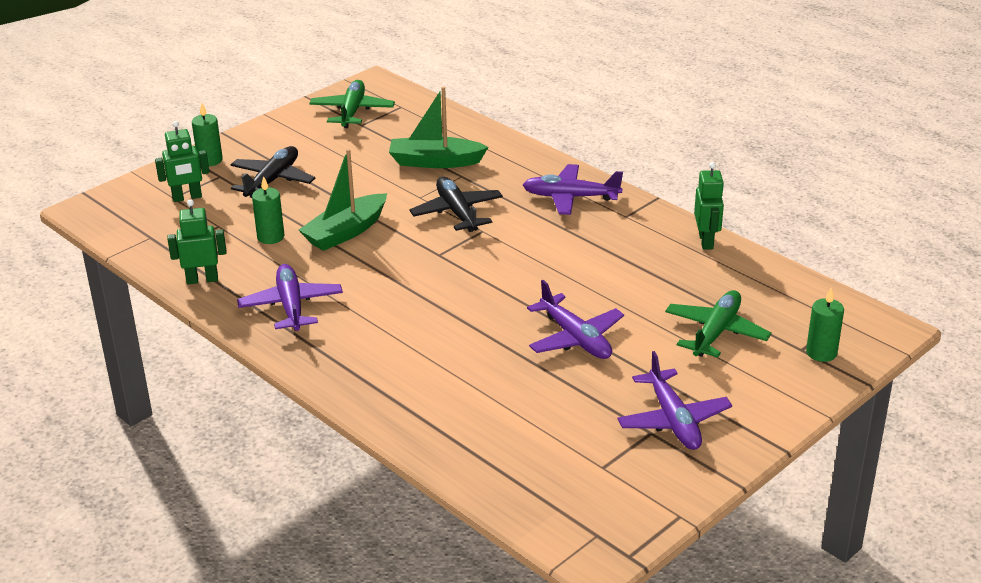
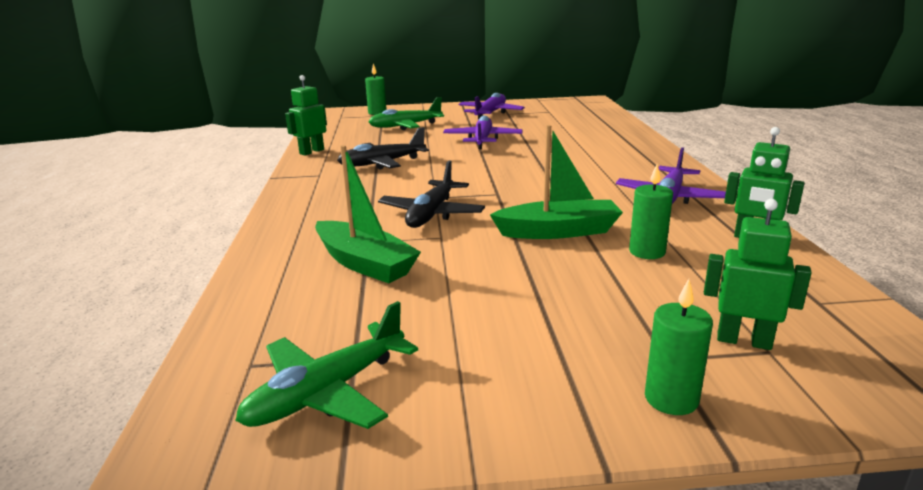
camera: 140 degrees left, 10 degrees down
(272, 180) = (588, 317): black plane -> black plane (381, 163)
(570, 197) = (324, 195): purple plane -> none

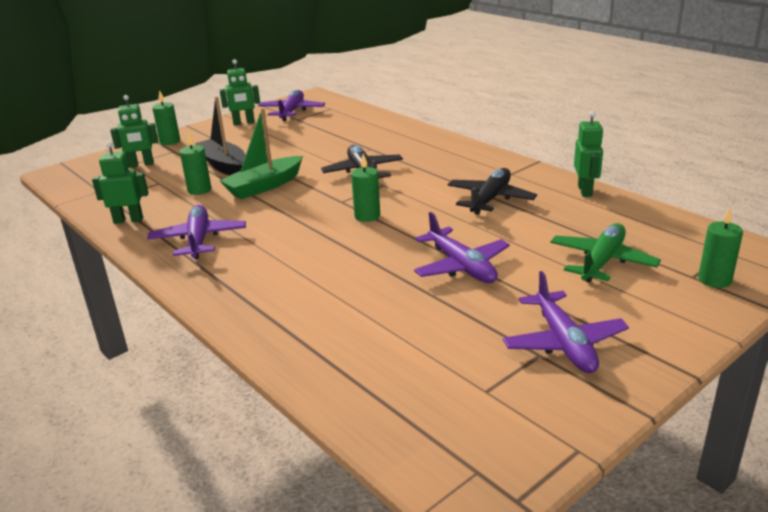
camera: 145 degrees right, 5 degrees up
(326, 392) = (292, 112): green plane -> purple plane
(365, 263) = (351, 140): green boat -> none
(464, 398) = (244, 123): none -> green robot
(494, 177) = (367, 216): none -> green candle
(589, 282) = (224, 165): none -> black boat

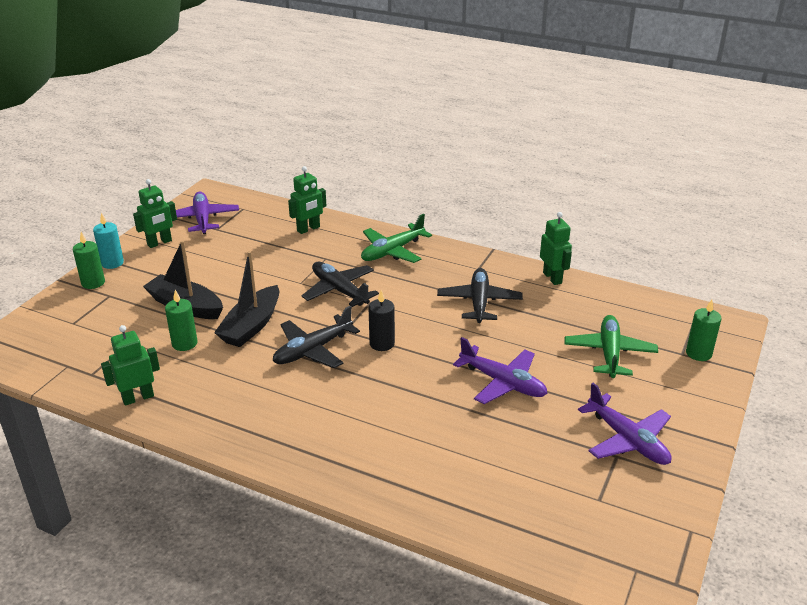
camera: 25 degrees left, 5 degrees up
(141, 164) = (86, 321): green robot -> green robot (308, 229)
(196, 131) = (112, 263): none -> turquoise candle
(199, 240) = (236, 406): purple plane -> none
(264, 186) = (251, 326): green boat -> black boat
(300, 211) = (312, 350): none -> black plane
(367, 216) = (382, 343): green candle -> black candle
(436, 151) = (392, 251): none -> green plane

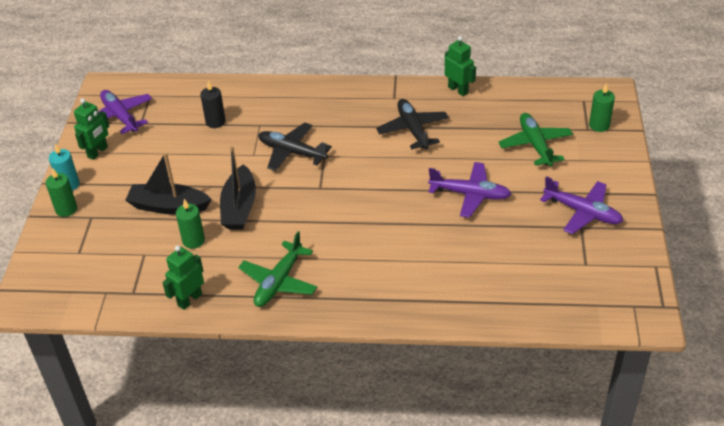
camera: 20 degrees left, 10 degrees up
(308, 229) = (225, 100): green robot -> none
(312, 350) = (305, 213): black plane -> none
(382, 343) = (357, 190): black candle -> black candle (215, 122)
(392, 251) = (313, 102): green plane -> green plane (278, 282)

